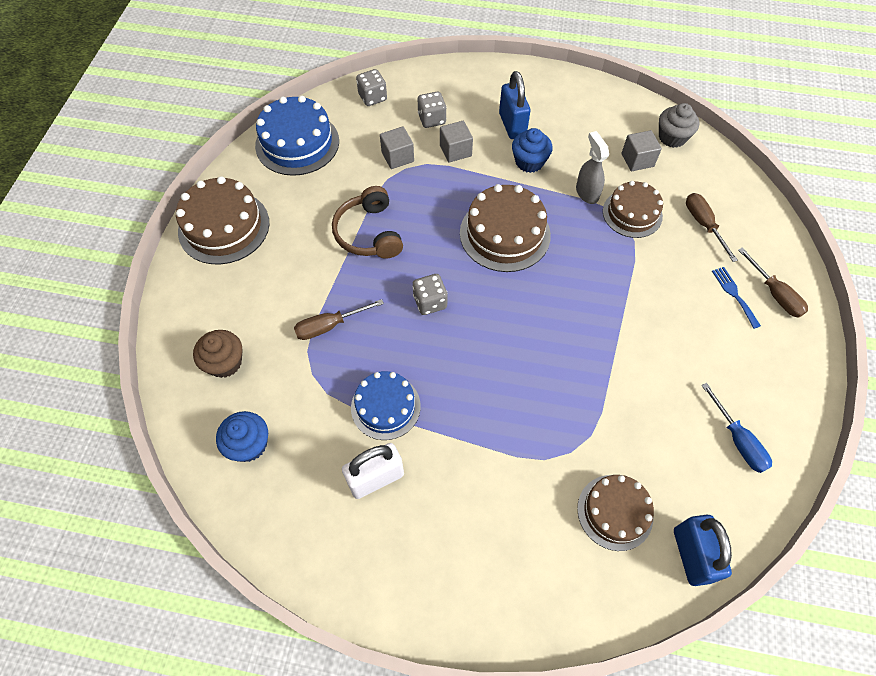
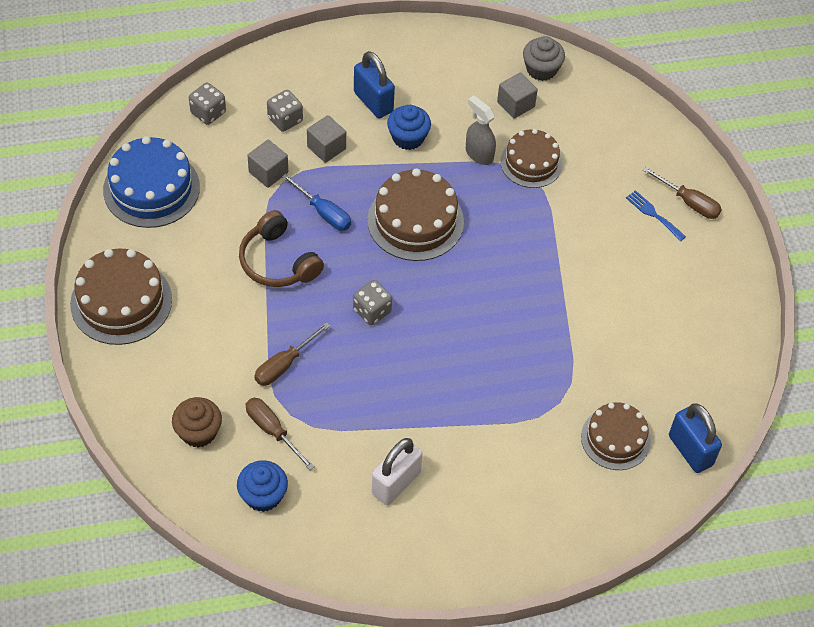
camera: 25 degrees left, 5 degrees down
(385, 406) = (375, 420): blue cake -> none
(703, 224) = (602, 154): brown screwdriver -> brown screwdriver (272, 431)
(738, 440) = (698, 344): blue screwdriver -> blue screwdriver (324, 212)

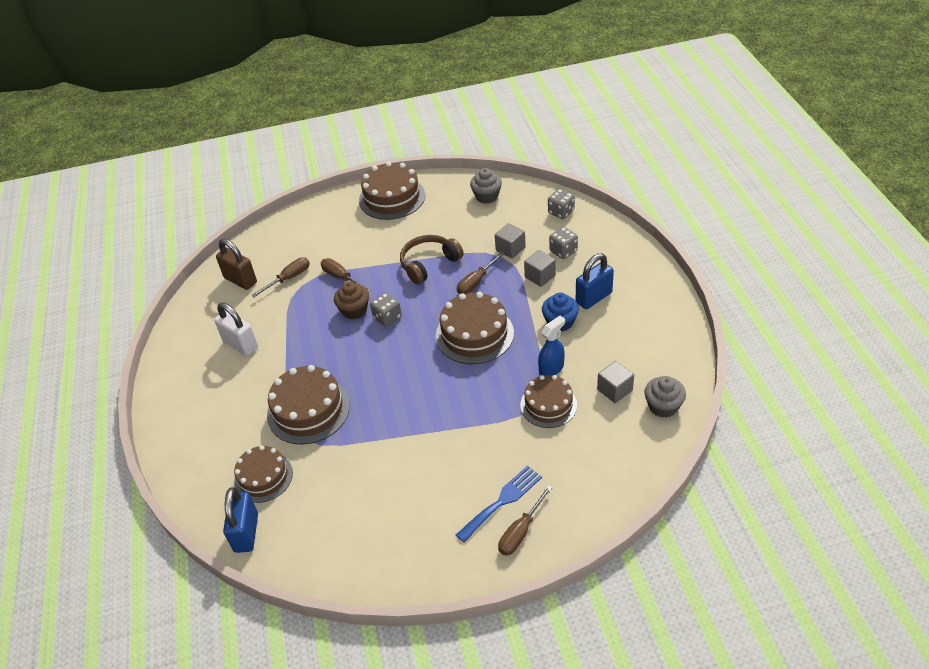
camera: 95 degrees right, 10 degrees down
(151, 188) = (486, 196): blue cake -> grey cupcake
(198, 432) = (291, 245): brown cupcake -> brown cupcake (354, 310)
(263, 495) = (240, 280): blue cupcake -> brown padlock
(324, 212) = (476, 282): blue screwdriver -> brown screwdriver
(479, 154) = (551, 368): grey spray bottle -> blue spray bottle
(518, 396) = (308, 410): none -> brown cake
(653, 214) = (502, 501): blue fork -> blue fork, size x1.52
(690, 450) = (246, 533): blue padlock -> blue padlock turned 60 degrees counterclockwise

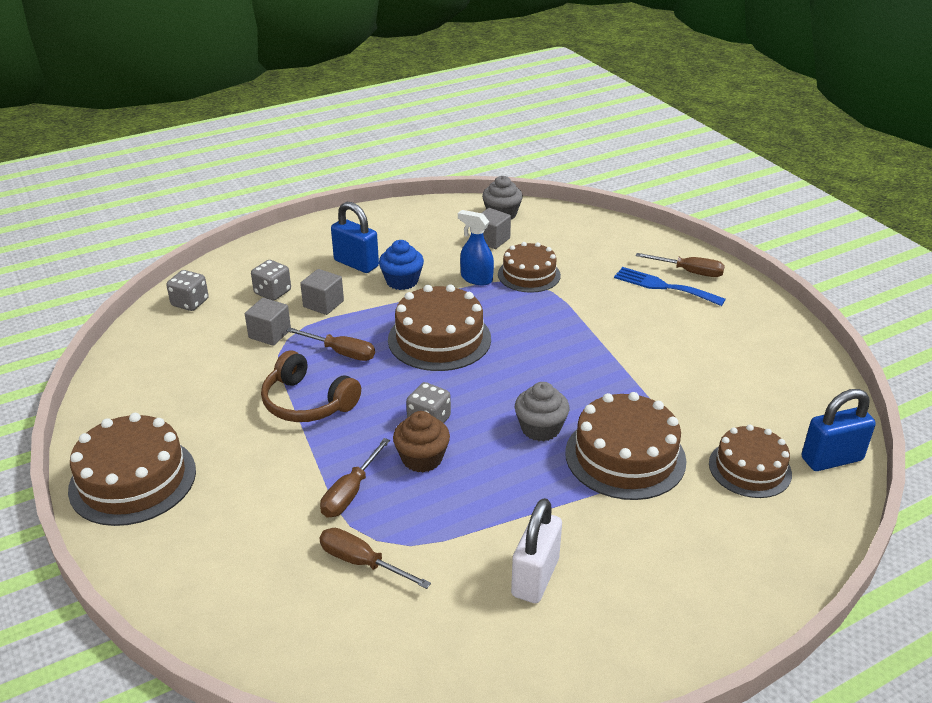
camera: 110 degrees left, 10 degrees down
(240, 280) = (377, 637): brown padlock -> none
(486, 196) = (144, 373): grey cupcake -> grey cupcake (540, 428)

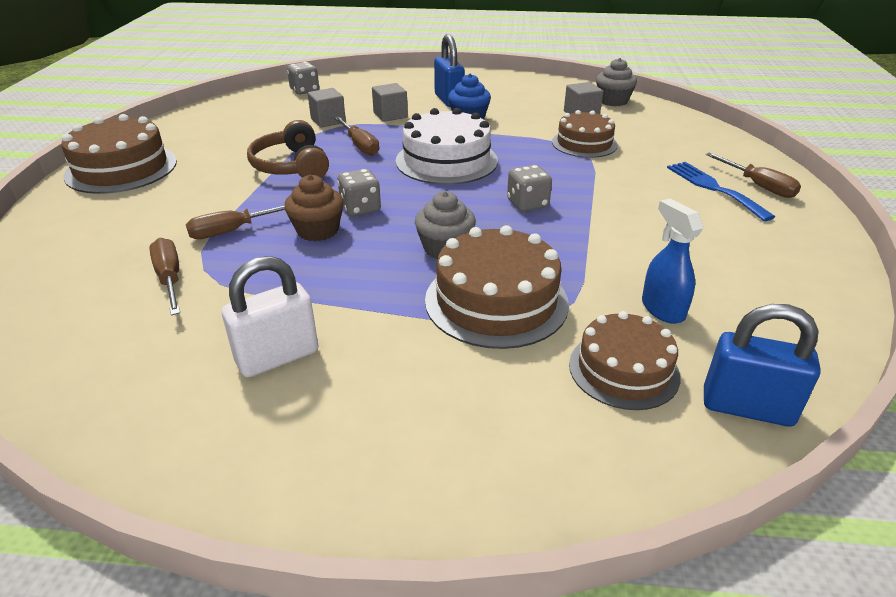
camera: 35 degrees right, 0 degrees up
(272, 292) = (365, 100): grey dice -> grey dice (527, 204)
(439, 339) = (446, 160): brown cake -> white cake
(476, 279) = (532, 133): blue spray bottle -> blue spray bottle (662, 309)

